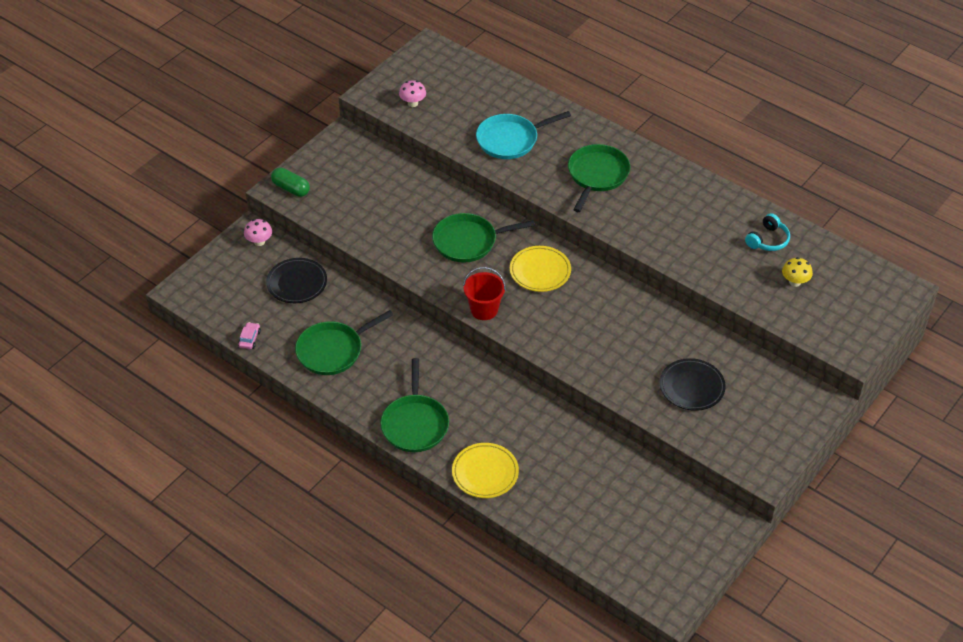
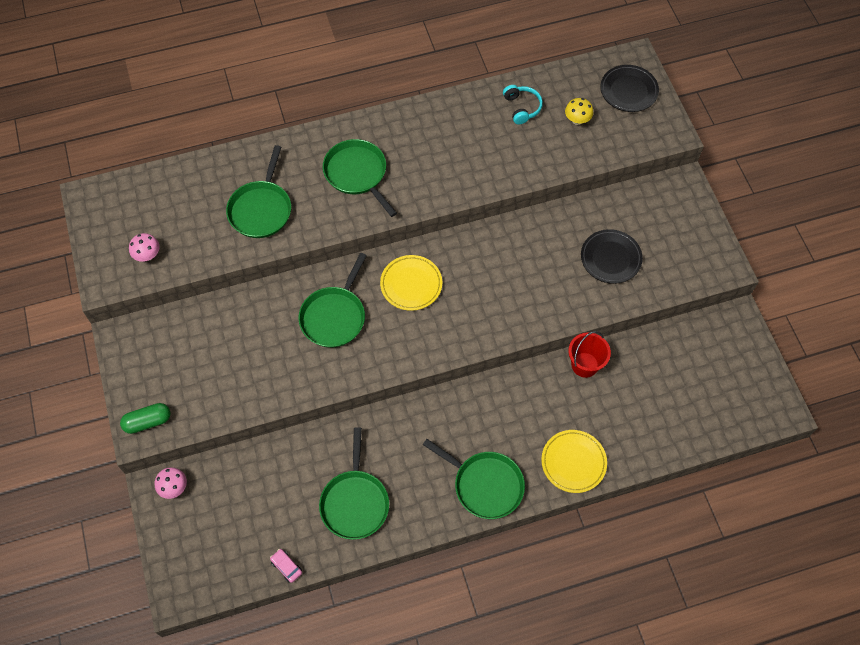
camera: 55 degrees left, 15 degrees up
(297, 283) = (251, 485): black plate -> black plate (628, 90)
(484, 310) = (420, 353): red bucket -> red bucket (584, 365)
(510, 140) = (261, 209): turquoise pan -> green pan

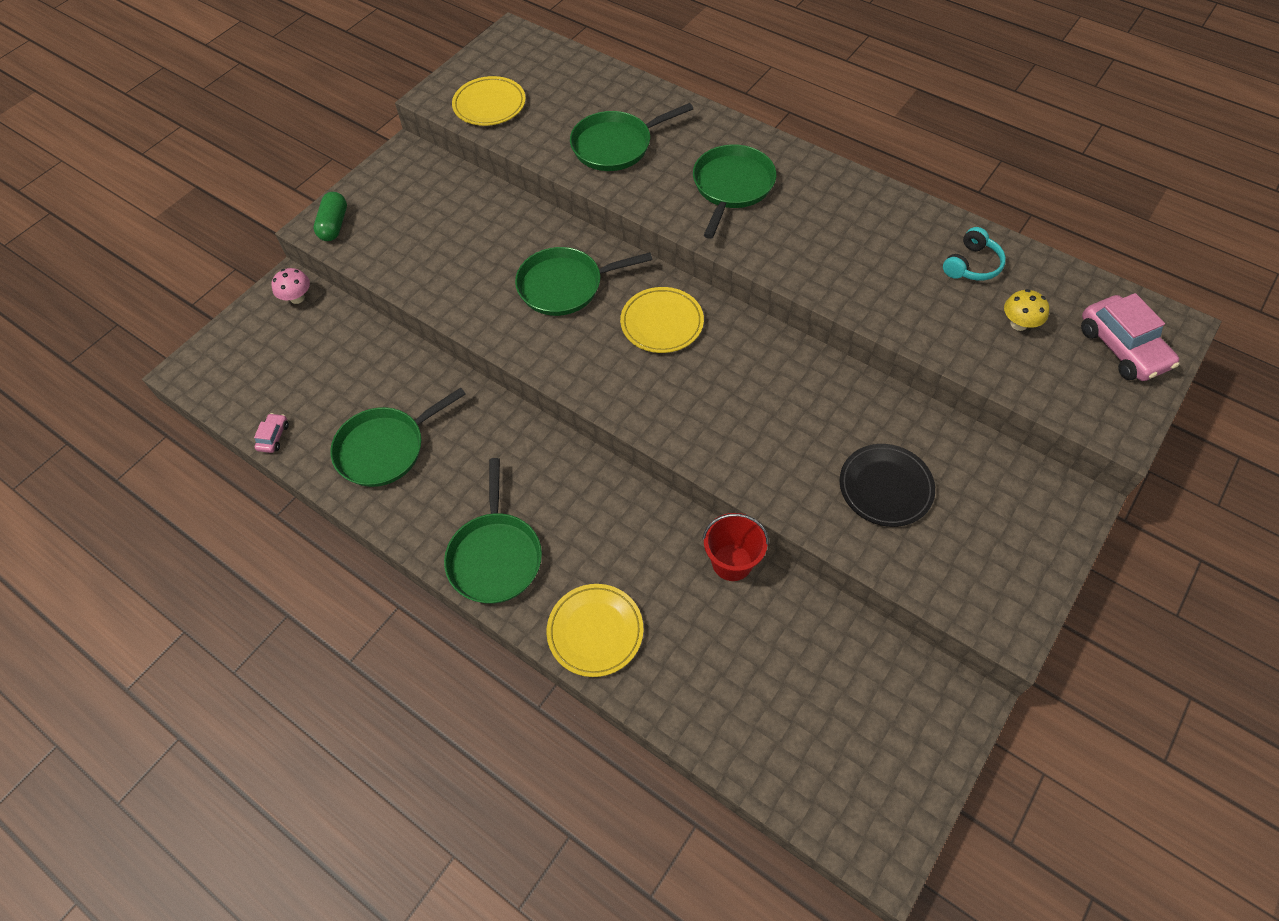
camera: 55 degrees right, 5 degrees down
(148, 255) = (489, 105): pink mushroom -> yellow plate
(148, 421) = (334, 225): green capsule -> green capsule turned 60 degrees clockwise
(628, 90) = (1122, 348): black plate -> pink car

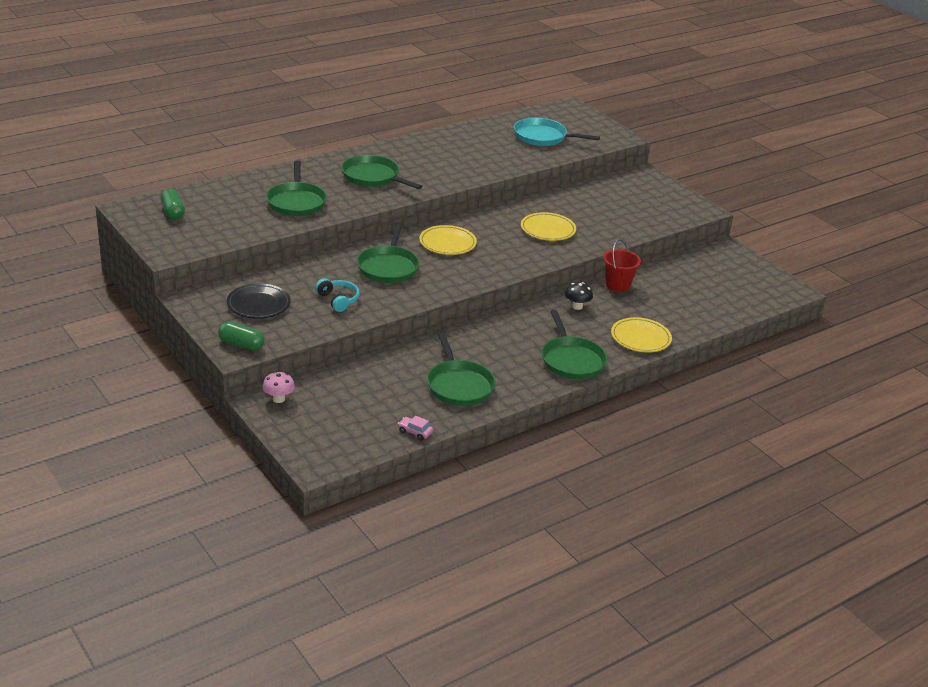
camera: 75 degrees left, 25 degrees down
(489, 105) = (202, 235): yellow plate -> yellow plate (548, 230)
(495, 556) = (572, 360): green pan -> green pan turned 60 degrees clockwise
(526, 66) = (173, 212): none -> green capsule
(639, 525) = (577, 306): none -> black mushroom
(885, 487) = (608, 214): black plate -> black plate (258, 304)
(972, 265) = (494, 134): turquoise headphones -> turquoise headphones (338, 300)
(1019, 324) = (543, 137): yellow mushroom -> turquoise pan
(1122, 348) = (575, 120): pink car -> none

